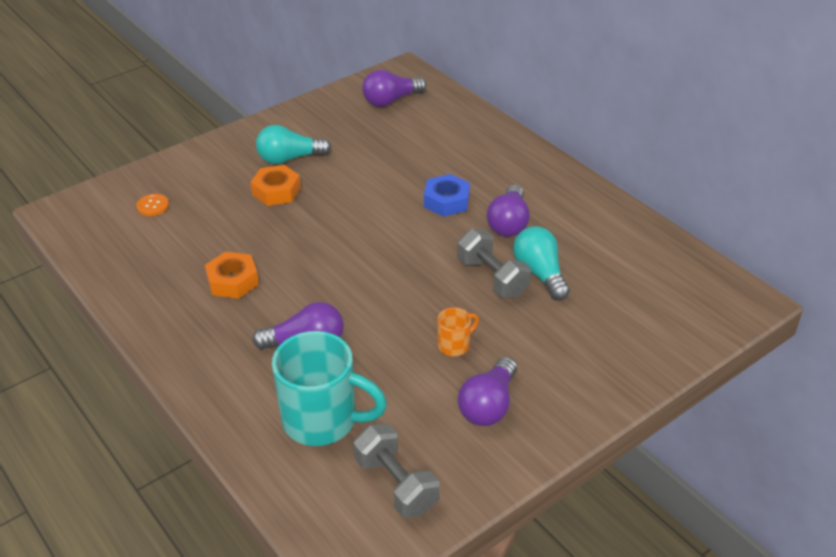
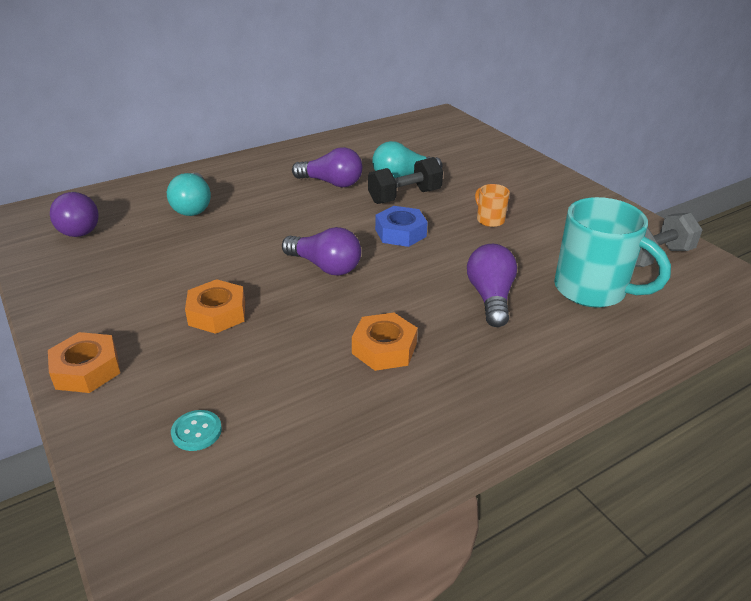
camera: 85 degrees left, 5 degrees down
(153, 206) = (196, 431): orange button -> turquoise button
(214, 150) = (87, 370): none -> orange nut
(289, 158) = (152, 302): turquoise light bulb -> turquoise light bulb (193, 206)
(323, 421) = (593, 290): turquoise mug -> turquoise mug turned 105 degrees clockwise
(446, 201) = (286, 208): blue nut -> blue nut (400, 233)
(489, 405) = (557, 211): purple light bulb -> purple light bulb (325, 266)
(492, 278) = (404, 196): grey dumbbell -> black dumbbell

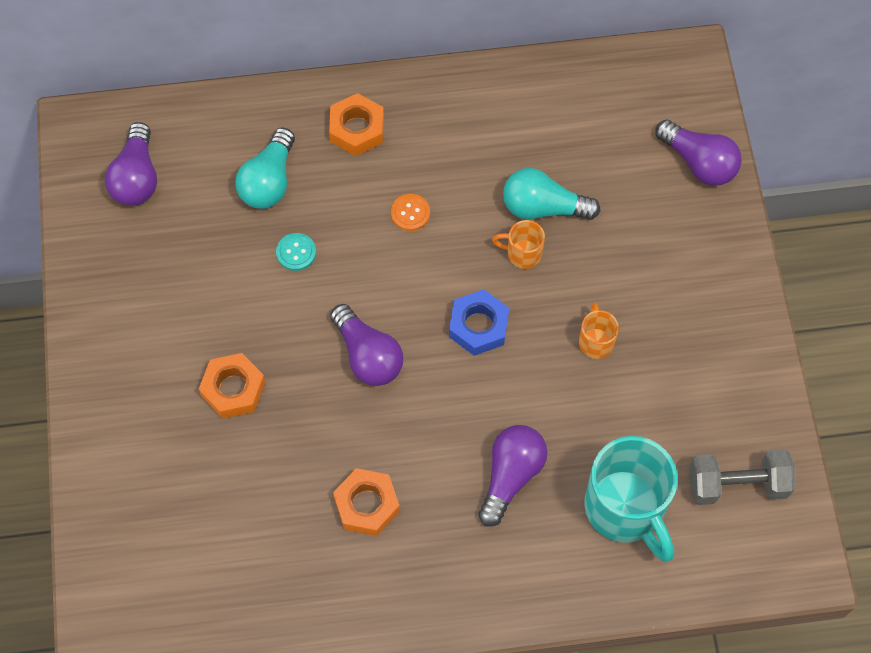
camera: 25 degrees right, 30 degrees up
(87, 370) = (99, 422): orange nut -> orange nut (357, 129)
(196, 431) = (168, 537): turquoise button -> turquoise button (296, 252)
(311, 197) = (410, 213): none -> orange button
(331, 183) = (449, 189): purple light bulb -> purple light bulb (699, 162)
(404, 196) = (522, 253): black dumbbell -> orange mug

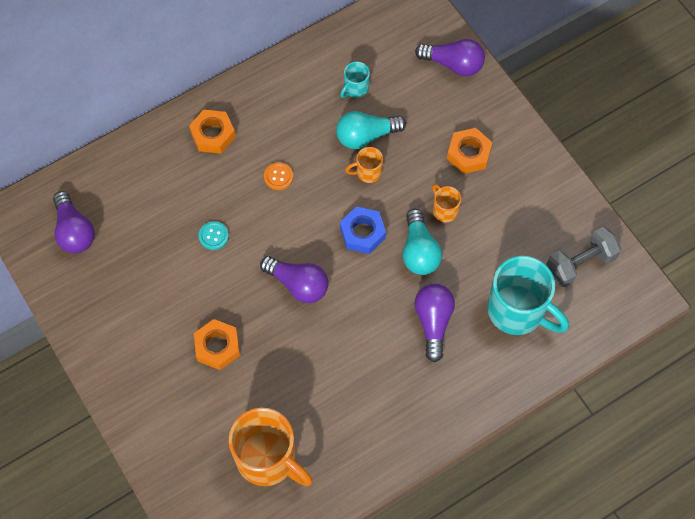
camera: 25 degrees left, 0 degrees up
(225, 553) = (268, 459): none -> orange mug
(269, 181) = (170, 195): turquoise light bulb -> turquoise light bulb (419, 251)
(366, 505) = (347, 384): orange nut -> orange nut (468, 154)
(559, 143) = (355, 89): none -> turquoise mug

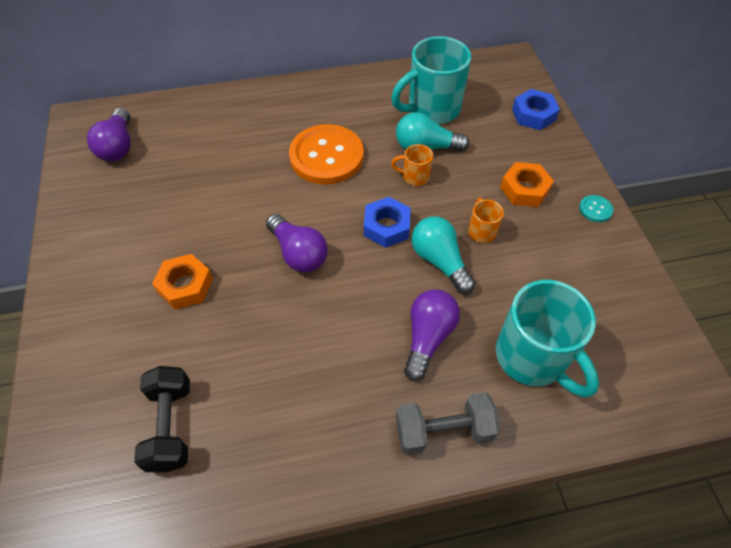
camera: 20 degrees right, 10 degrees down
(213, 135) = (284, 109): orange nut -> none
(213, 236) = (239, 186): turquoise button -> turquoise button (595, 209)
(268, 459) = (171, 426): orange mug -> black dumbbell
(278, 177) = (326, 156): orange button -> orange button, size x2.47
(355, 89) = (431, 109): turquoise mug -> turquoise mug, size x2.16
(419, 251) = (439, 261): turquoise light bulb -> turquoise light bulb turned 135 degrees clockwise
(453, 64) = (533, 114): purple light bulb -> blue nut
(580, 263) = (623, 330): grey dumbbell -> grey dumbbell (443, 431)

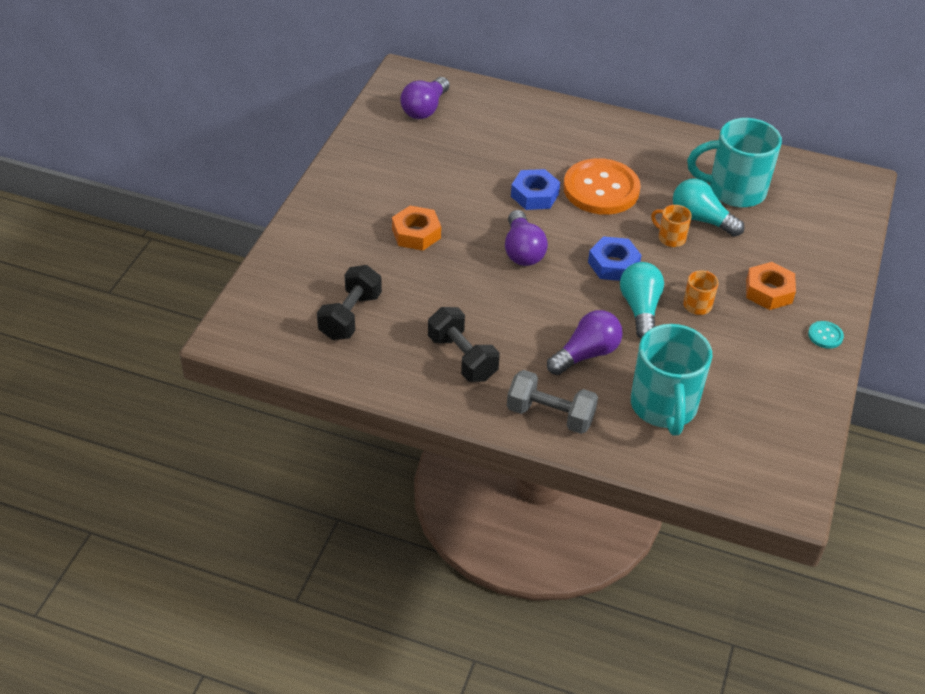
camera: 30 degrees right, 10 degrees down
(317, 411) = (462, 358): none -> black dumbbell
(533, 114) = (836, 236): blue nut -> blue nut (534, 195)

